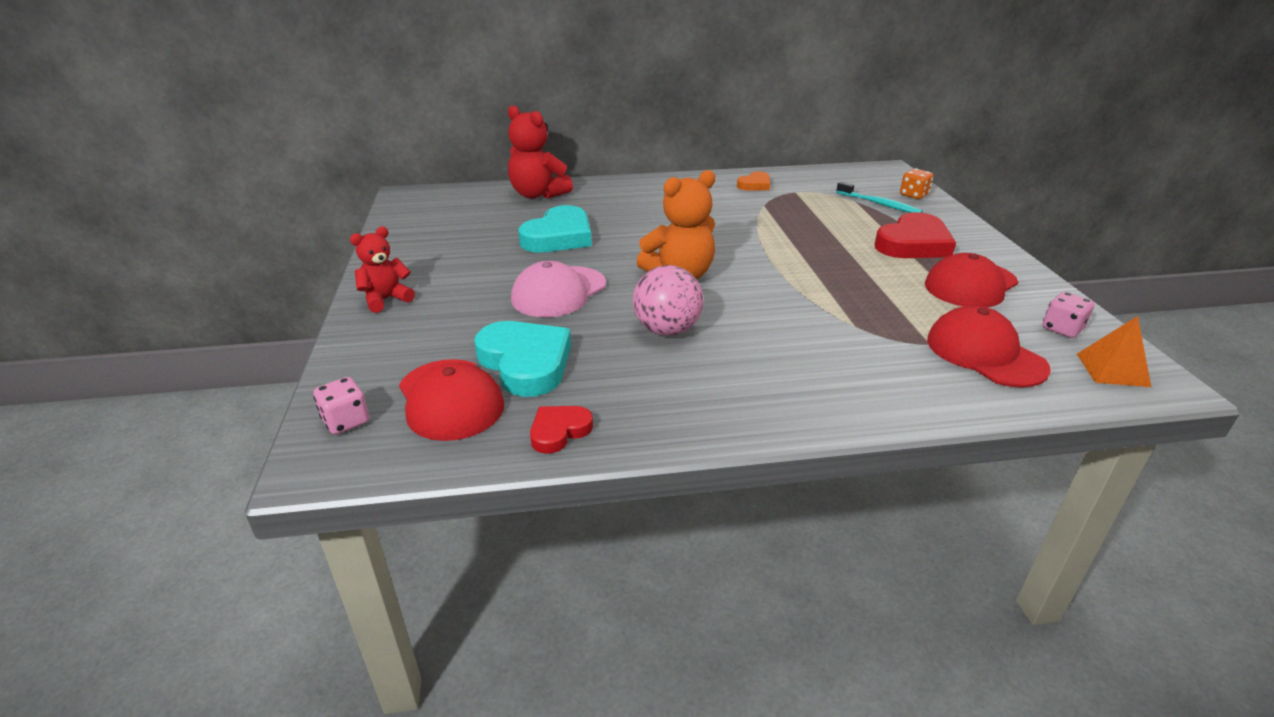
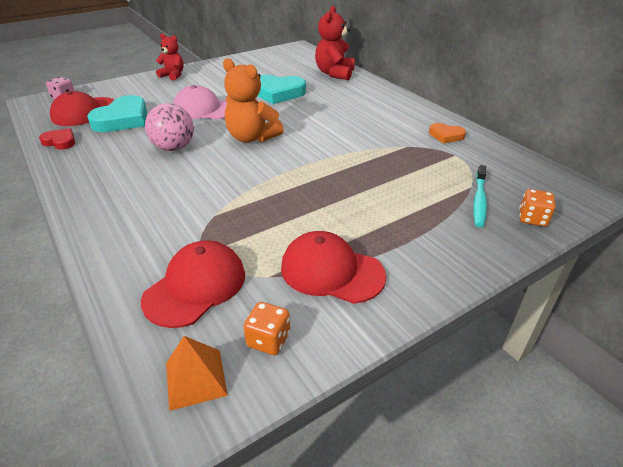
camera: 65 degrees right, 5 degrees up
(913, 244) = (398, 229): red heart -> none
(1062, 329) = (268, 340): pink dice -> orange dice

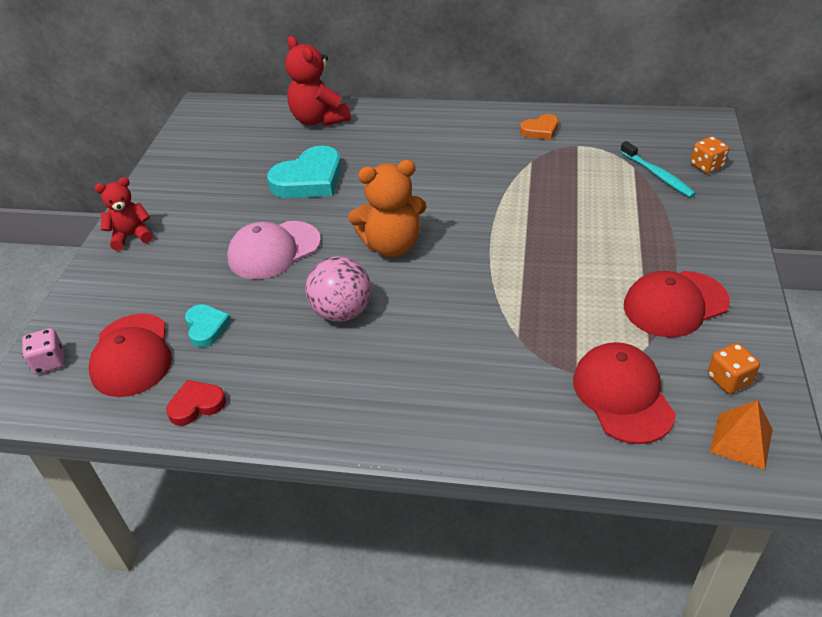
camera: 45 degrees left, 5 degrees up
(123, 119) = (206, 327): turquoise heart -> turquoise heart, size x0.54

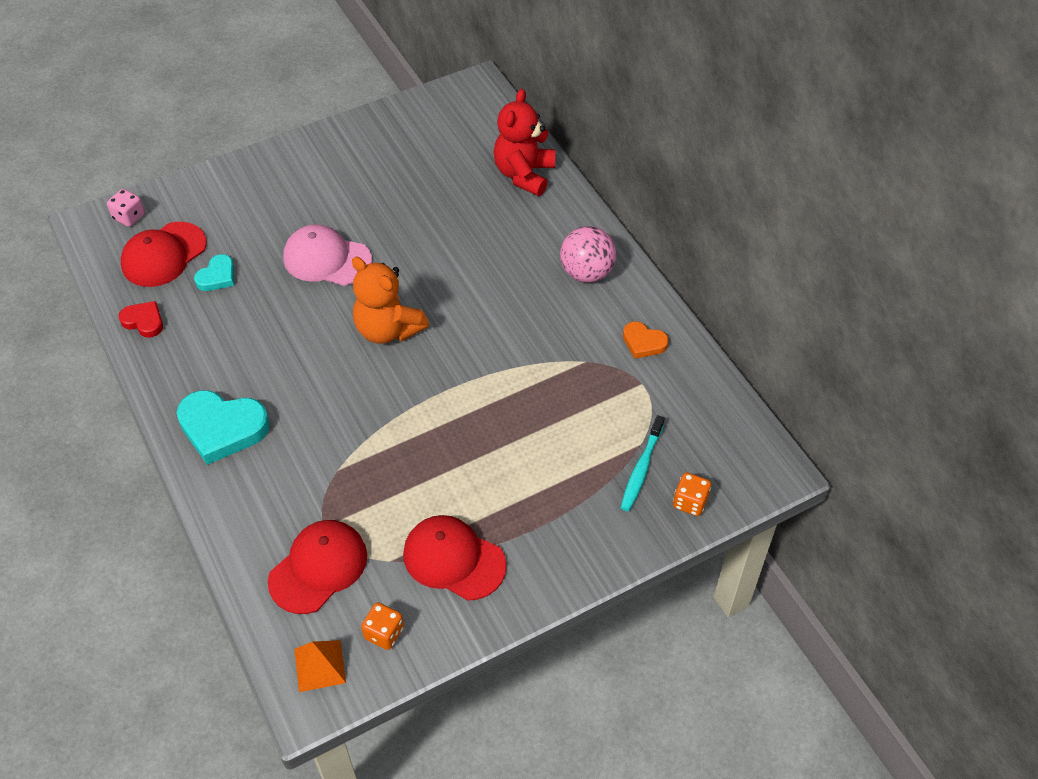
camera: 50 degrees right, 10 degrees up
(131, 236) = (279, 165): red teddy bear -> none
(309, 180) = (432, 223): turquoise heart -> turquoise heart (222, 428)
(342, 312) = (288, 344): pink ball -> pink ball (586, 272)

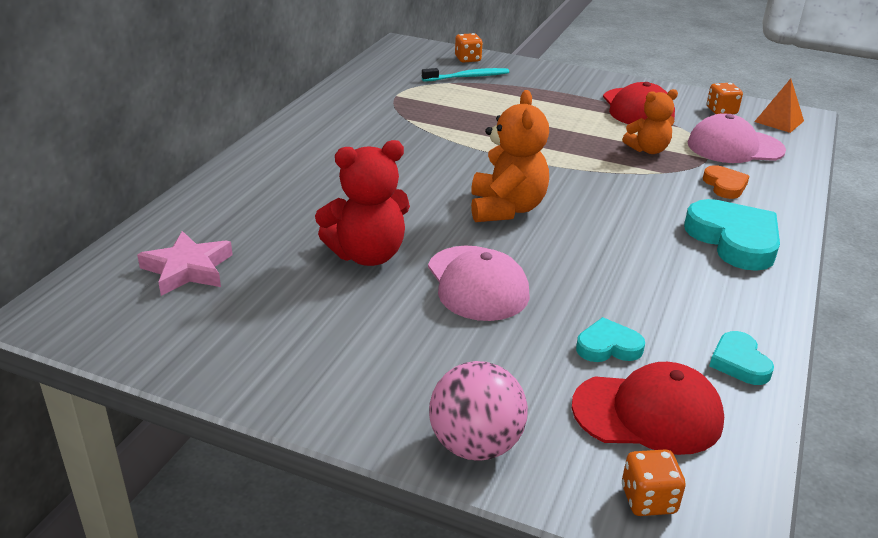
camera: 130 degrees left, 20 degrees down
(129, 217) = (648, 500): pink dice -> orange dice
(144, 321) = (739, 362): red heart -> turquoise heart
(318, 568) = (734, 147): red cap -> pink cap
(377, 493) = (648, 150): none -> orange teddy bear
(470, 148) = (188, 269): none -> pink star
(524, 174) = (202, 219): red teddy bear -> red teddy bear (367, 255)
(586, 272) = (308, 145): pink ball -> pink ball (475, 445)
(643, 342) = (355, 104): orange heart -> orange heart (725, 185)

